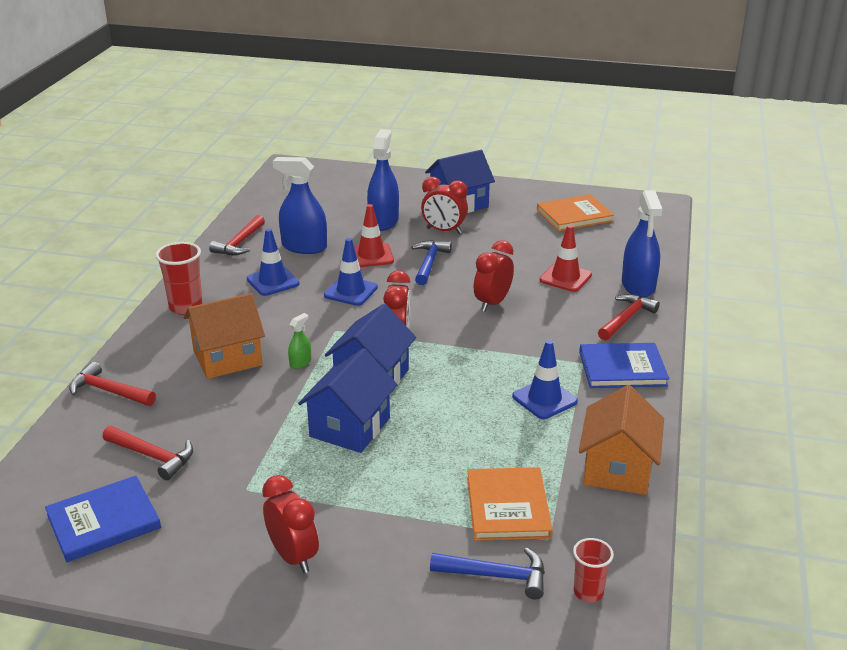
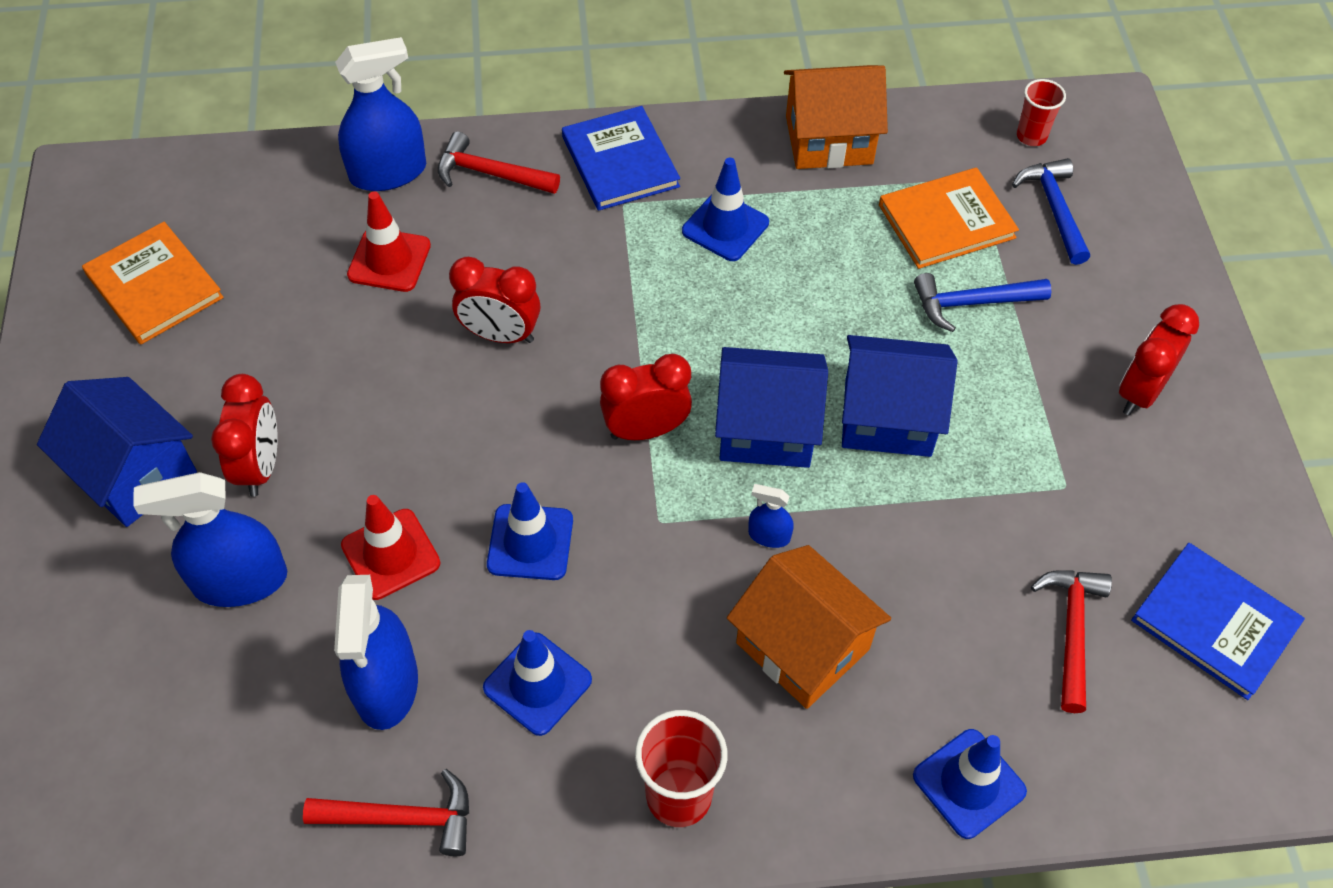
camera: 110 degrees left, 25 degrees up
(108, 391) = (969, 783): red hammer -> blue traffic cone
(300, 363) = (769, 535): green spray bottle -> blue spray bottle
(429, 263) = (393, 455): blue hammer -> blue hammer (972, 303)

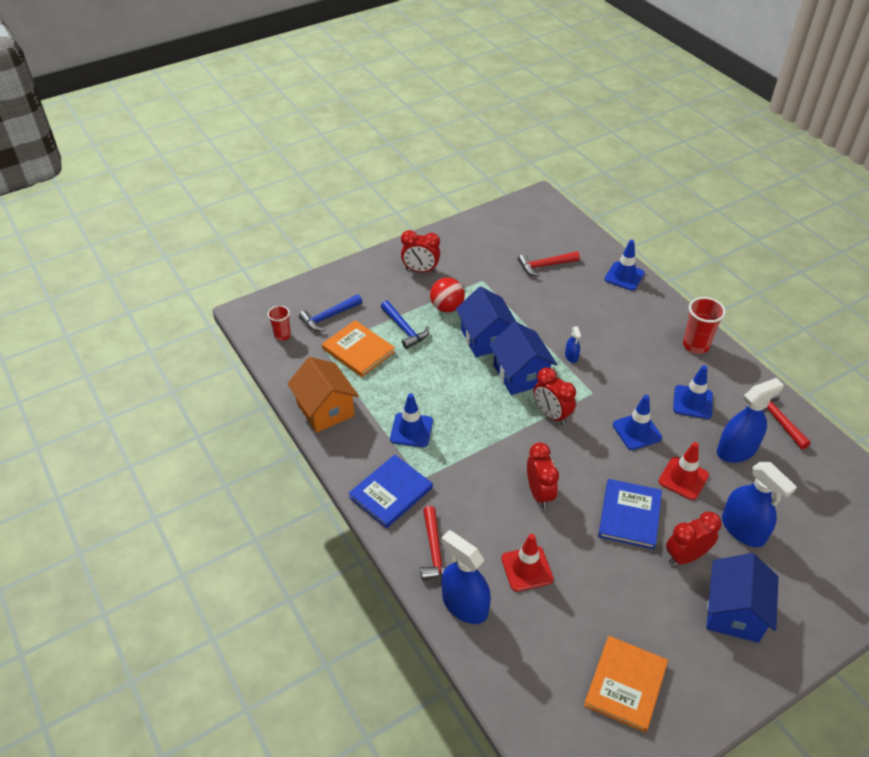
camera: 115 degrees left, 10 degrees down
(802, 646) = (610, 332): orange house -> none
(1005, 391) = (447, 307): none -> red ball
(1214, 622) = (513, 234): blue book -> blue book (629, 515)

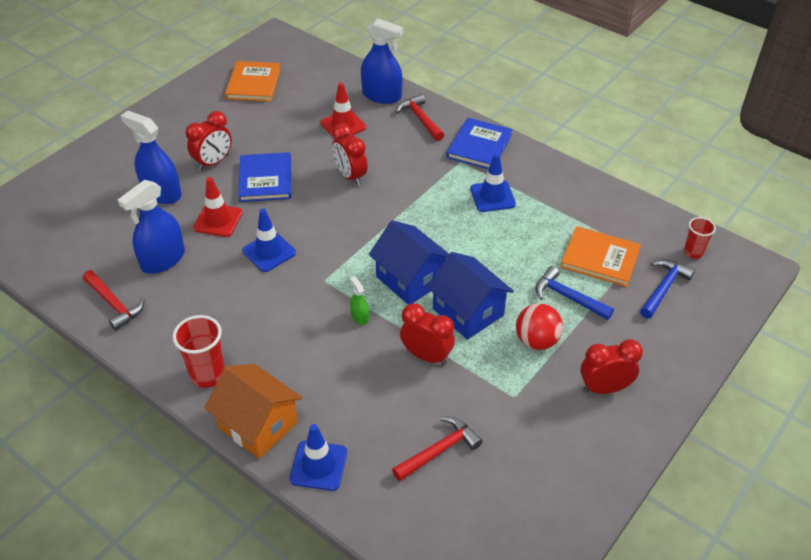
camera: 160 degrees right, 0 degrees up
(325, 409) = (585, 193): orange house -> orange house (258, 425)
(551, 414) = (362, 245): red clock -> red clock (426, 356)
(571, 356) = (360, 317): blue spray bottle -> green spray bottle
(692, 402) = (210, 299): blue traffic cone -> none
(734, 612) = (173, 137): blue house -> none

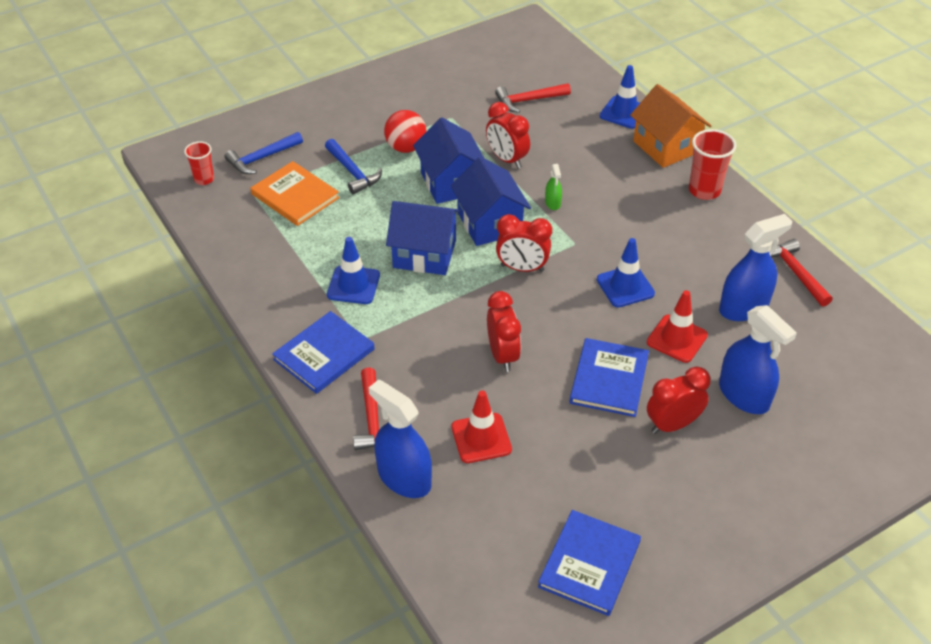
camera: 160 degrees left, 0 degrees up
(253, 83) = (589, 564): orange book -> blue book
(452, 236) = (424, 254): none -> blue house
(604, 388) = (376, 106): red clock -> red clock (522, 268)

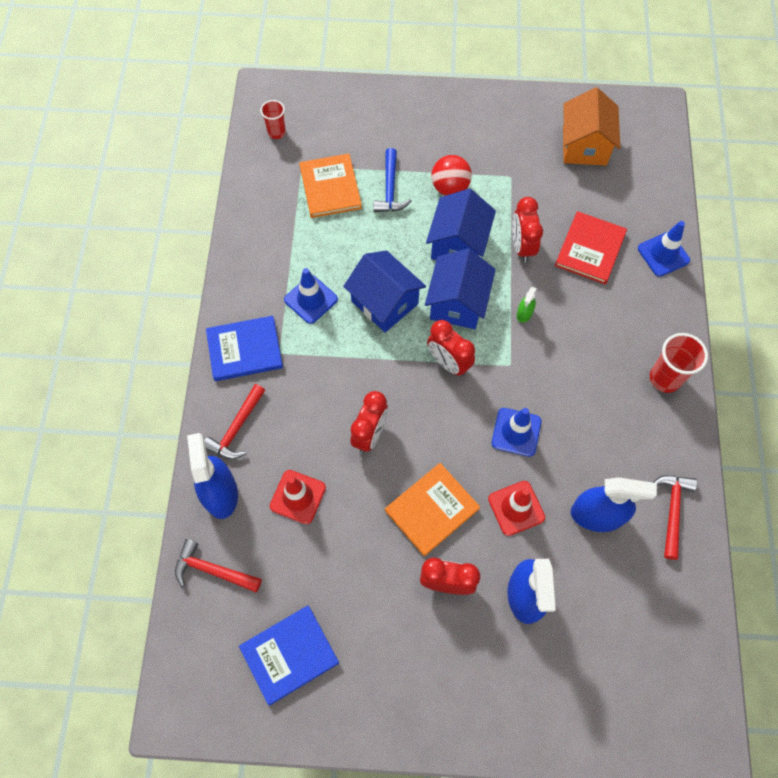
camera: 35 degrees right, 20 degrees up
(261, 158) = (332, 135): blue hammer -> none
(528, 100) = (589, 195): red hammer -> red hammer (212, 570)
(564, 135) = (590, 249): none -> red book
(609, 379) = (432, 509): blue book -> orange book
(666, 147) = (670, 312): orange house -> orange house (584, 146)

